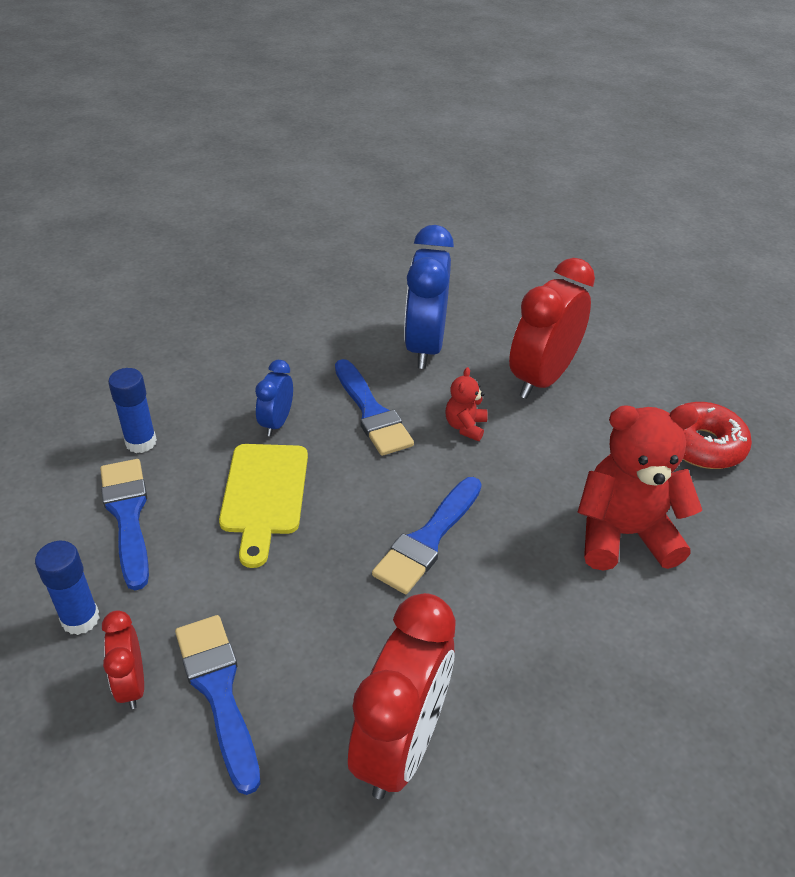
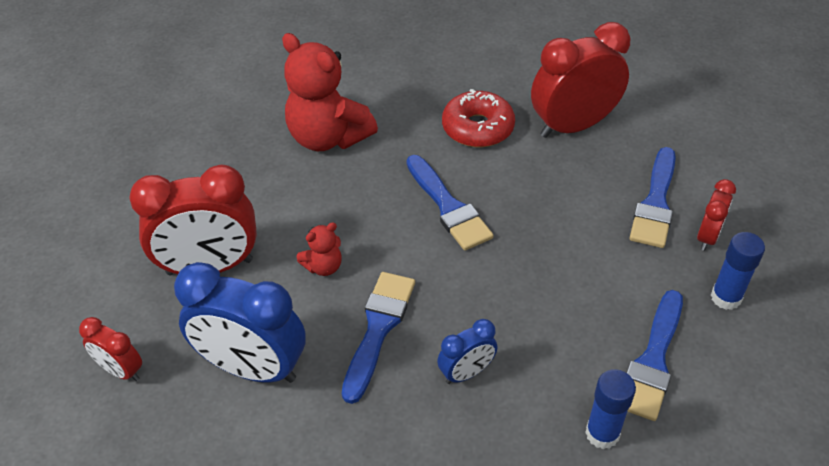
camera: 135 degrees left, 5 degrees up
(264, 495) = (532, 310): yellow cutting board -> none
(424, 347) = (252, 368): blue clock -> blue clock turned 60 degrees clockwise
(428, 539) = (448, 207): blue brush -> blue brush turned 75 degrees clockwise
(499, 305) = (121, 370): none -> red clock
(702, 445) = (193, 150): red donut -> red donut (477, 128)

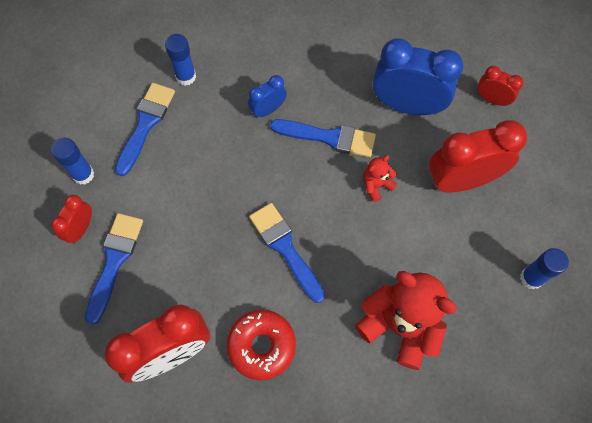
camera: 175 degrees right, 20 degrees up
(169, 169) = (531, 278): none -> blue glue stick
(378, 328) = (329, 137): blue brush -> blue brush turned 90 degrees counterclockwise

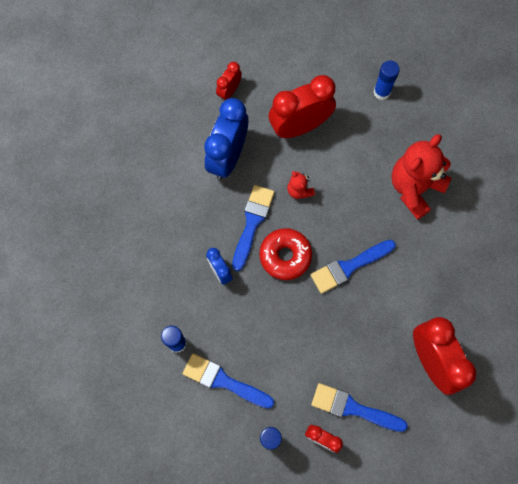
camera: 85 degrees left, 5 degrees up
(261, 346) = (427, 291): red donut -> red donut (285, 256)
(461, 180) = (300, 126): red clock -> red clock turned 75 degrees clockwise

